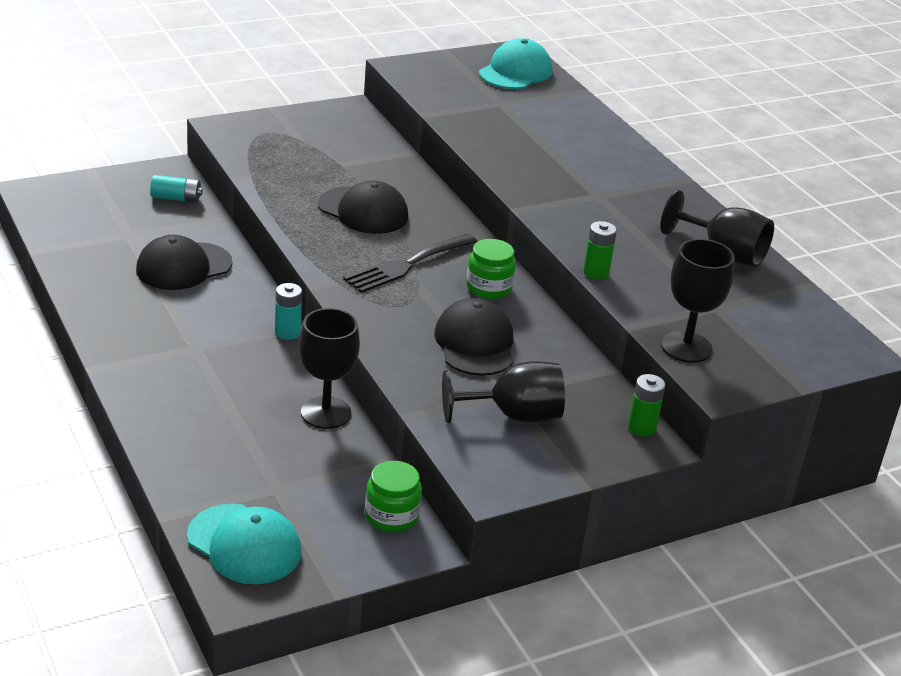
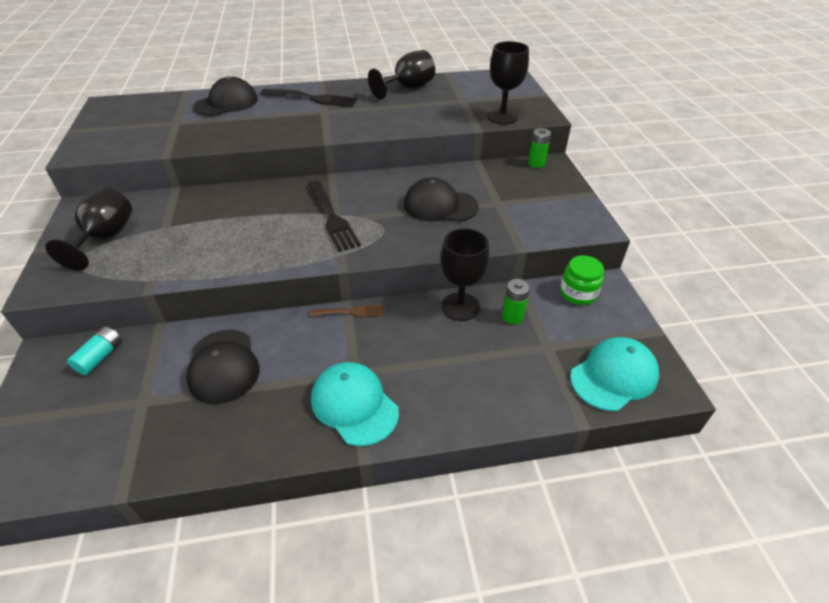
camera: 70 degrees left, 10 degrees up
(287, 332) = (351, 312): turquoise battery -> brown fork
(363, 211) = (245, 226): black cap -> black cap (226, 103)
(489, 288) = (375, 188): green jar -> none
(513, 416) = (522, 205): black goblet -> black goblet (105, 238)
(515, 72) = (135, 109): turquoise cap -> turquoise cap (354, 405)
(596, 272) = (416, 129): green battery -> green battery (512, 317)
(630, 181) = (313, 98): none -> black fork

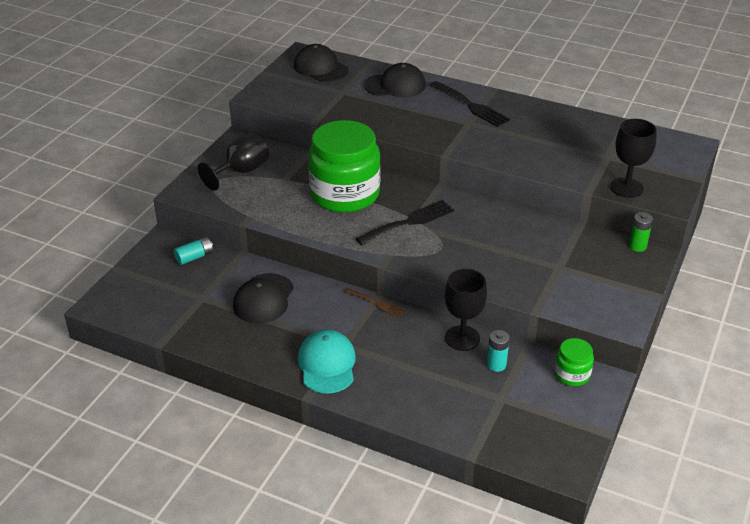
camera: 35 degrees right, 5 degrees down
(244, 217) = (345, 194): none -> green jar
(332, 218) = (409, 222): black fork -> black fork turned 135 degrees counterclockwise
(408, 88) = (568, 124): black goblet -> none
(440, 205) = (506, 248): black cap -> black cap (320, 68)
(512, 317) = (496, 364): green battery -> turquoise battery
(614, 376) = (531, 442): turquoise cap -> none

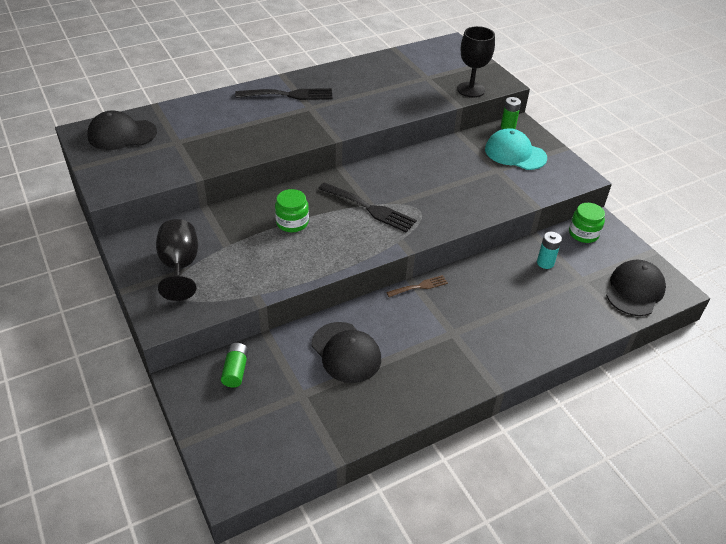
camera: 55 degrees left, 5 degrees up
(194, 257) = (235, 370): turquoise battery -> green battery
(327, 364) = (468, 355): turquoise cap -> turquoise cap (515, 153)
(345, 194) = (292, 222): green jar -> green jar, size x0.45
(395, 85) = (208, 112): black cap -> black cap (634, 290)
(409, 222) = (370, 208): black fork -> black fork turned 120 degrees clockwise
(462, 338) = (502, 263): black goblet -> none

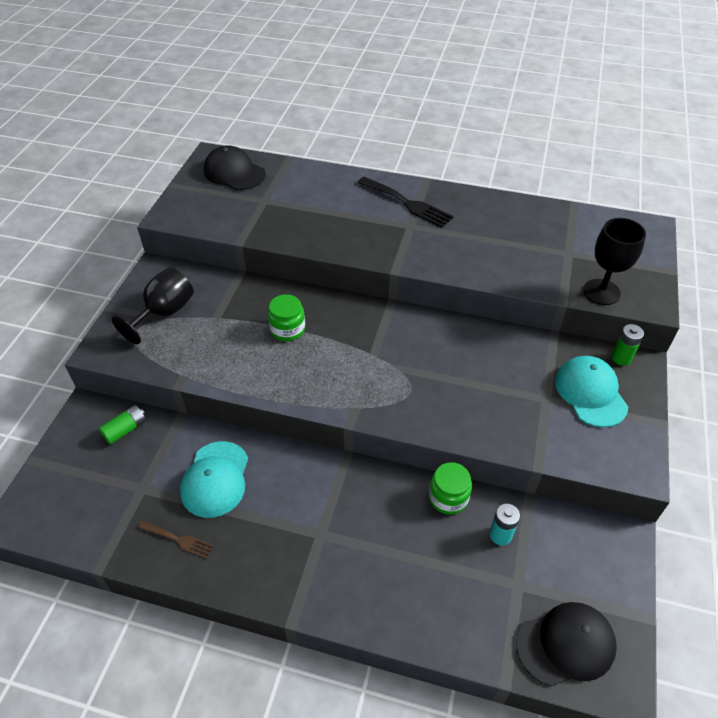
camera: 45 degrees right, 5 degrees up
(346, 352) = (215, 479): black cap -> turquoise cap
(370, 208) = (367, 359): black fork -> none
(420, 286) = (347, 466): brown fork -> brown fork (179, 540)
(583, 233) = (587, 535): green jar -> green jar (448, 497)

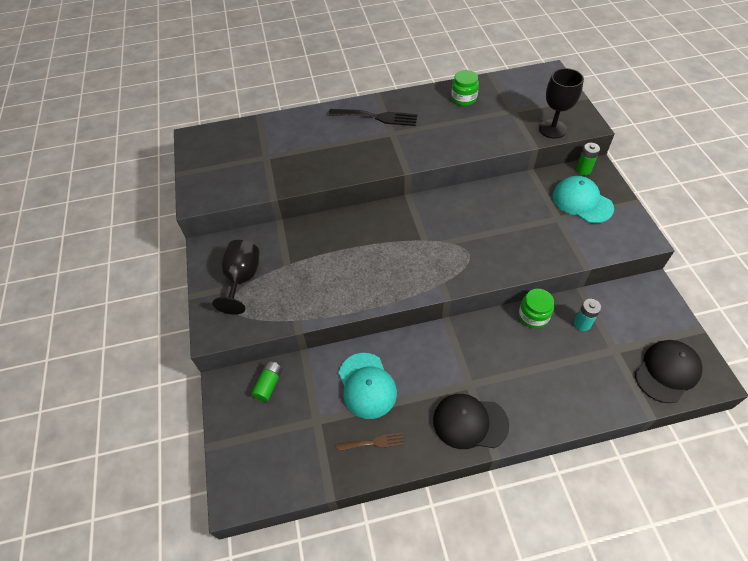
camera: 25 degrees left, 5 degrees up
(234, 172) = (223, 144): black cap -> black cap (470, 422)
(287, 329) = (349, 249): green jar -> green jar (463, 98)

